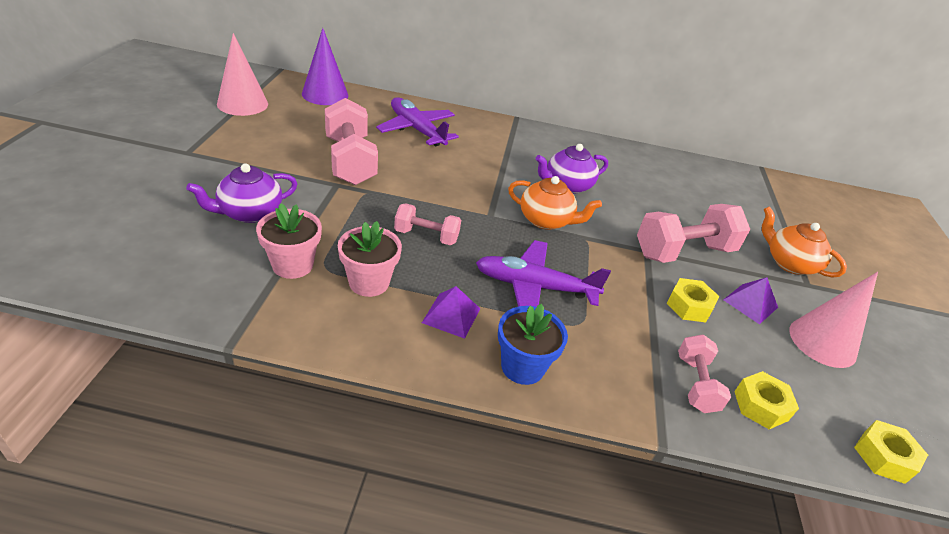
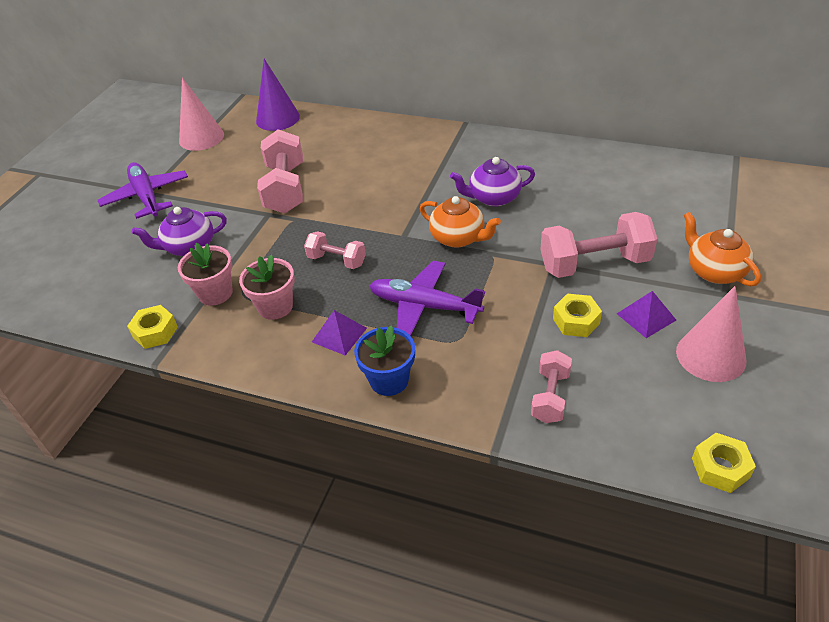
camera: 20 degrees right, 5 degrees up
(417, 130) = (357, 149): purple plane -> purple plane (147, 197)
(760, 406) = (609, 417): yellow nut -> yellow nut (155, 332)

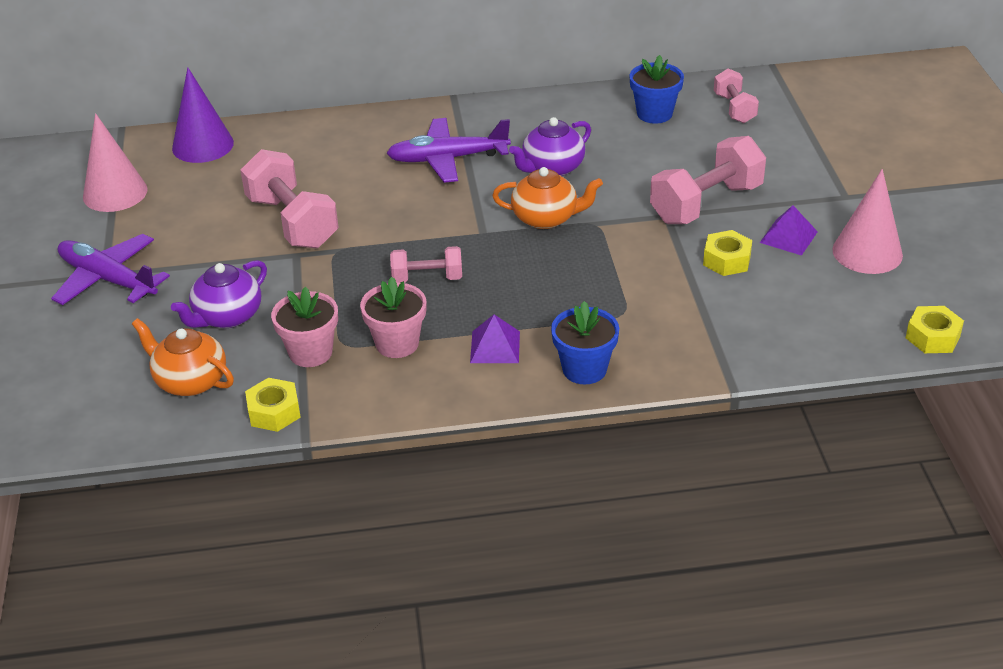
camera: 30 degrees left, 5 degrees down
(424, 306) = (564, 293): purple plane -> purple plane (448, 159)
(550, 397) = (751, 331): pink dumbbell -> pink dumbbell (734, 108)
(606, 174) = (654, 114): none -> blue flower pot
(714, 271) = (822, 179): orange teapot -> orange teapot (190, 381)

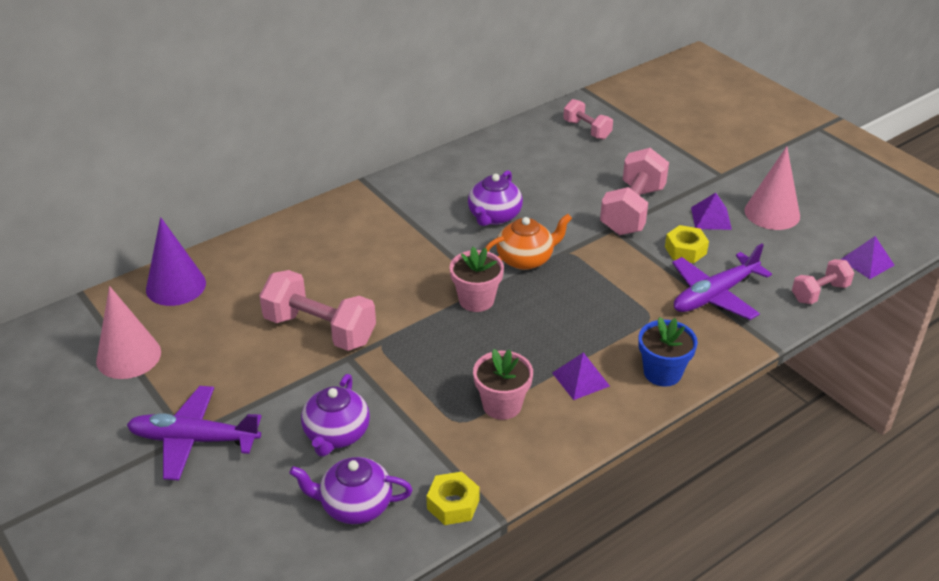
camera: 30 degrees left, 0 degrees up
(190, 381) = (354, 505): orange teapot -> purple teapot
(310, 352) = (437, 440): pink flower pot -> pink flower pot (476, 300)
(427, 278) = (477, 340): pink dumbbell -> pink dumbbell (819, 293)
(448, 159) = (404, 233): purple plane -> purple plane (714, 295)
(654, 114) = (533, 150): blue flower pot -> none
(932, 337) = (867, 262): yellow nut -> purple pyramid

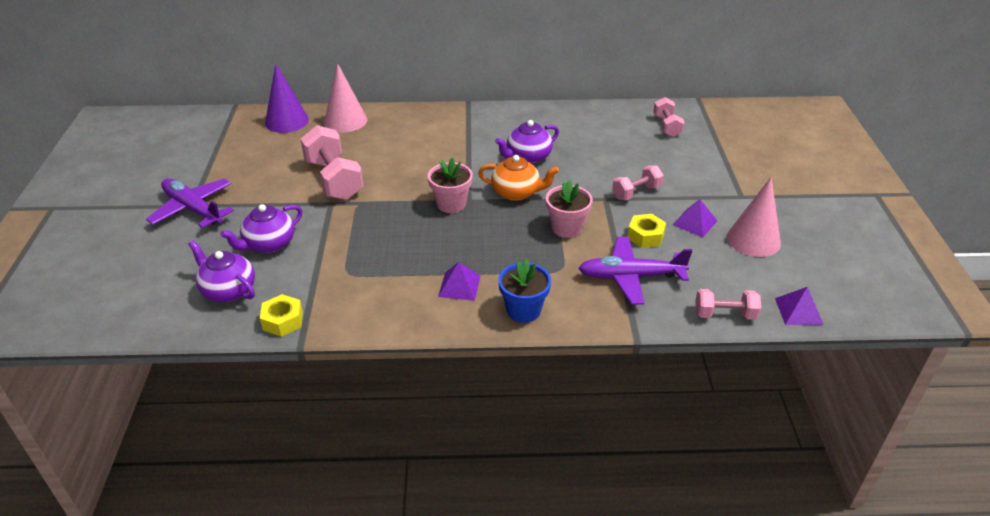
camera: 35 degrees right, 0 degrees up
(128, 356) = (217, 148): pink cone -> pink cone (345, 121)
(502, 405) = (387, 276): pink flower pot -> pink flower pot (566, 228)
(632, 210) = (636, 192): pink dumbbell -> pink dumbbell, size x0.57

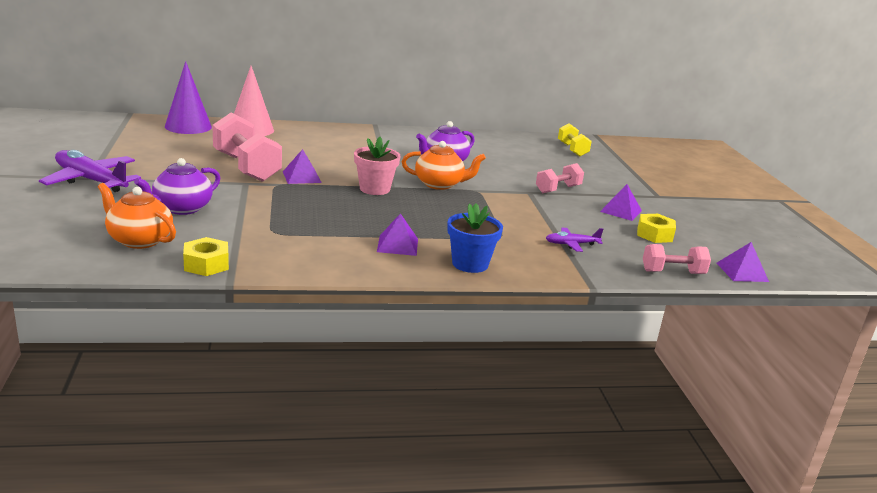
camera: 10 degrees left, 15 degrees down
(228, 290) = (139, 240): purple teapot -> orange teapot
(384, 190) = (301, 177): none -> purple pyramid
(566, 228) = (497, 209): pink flower pot -> none
(631, 277) = (571, 244): purple plane -> purple plane, size x0.51
(645, 236) = (576, 218): yellow nut -> yellow nut (654, 234)
(666, 126) = (572, 150): pink dumbbell -> yellow dumbbell
(753, 239) = (680, 224): pink cone -> none

